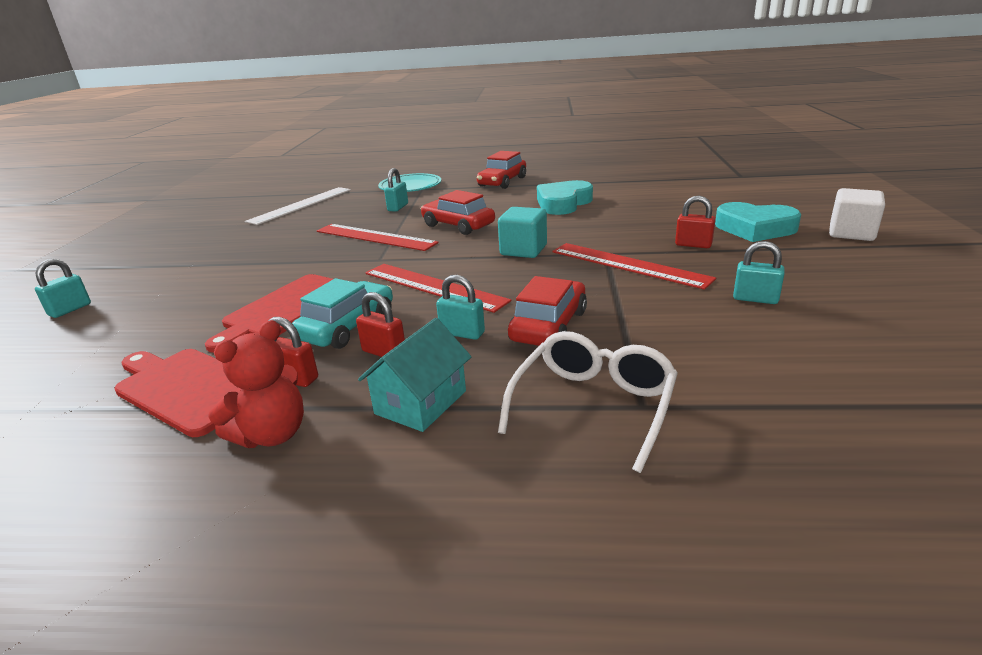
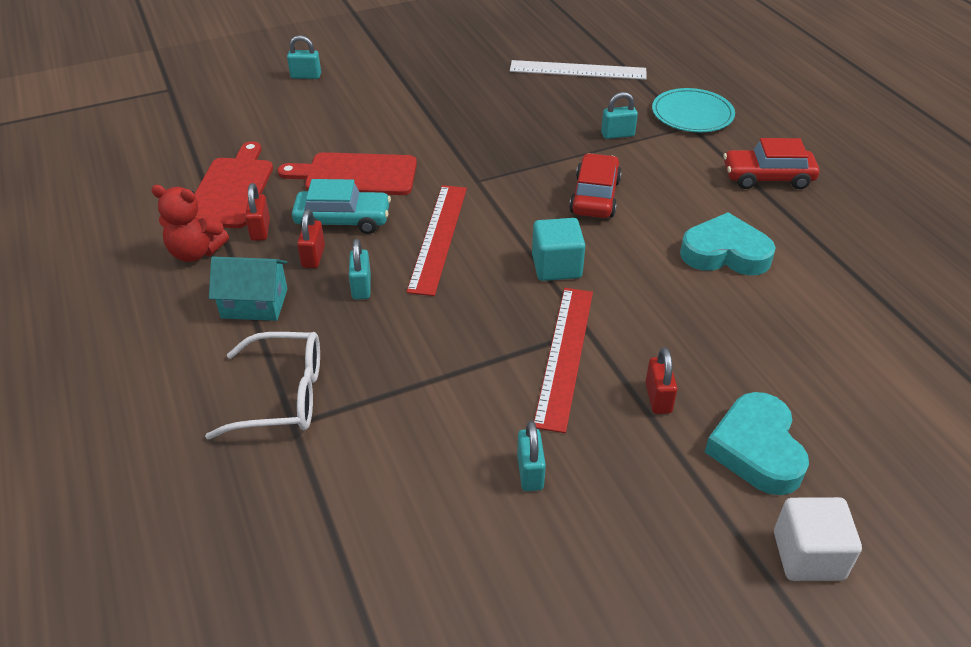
camera: 60 degrees right, 15 degrees up
(375, 237) = (527, 155): red ruler -> none
(548, 326) = (398, 335): red car -> none

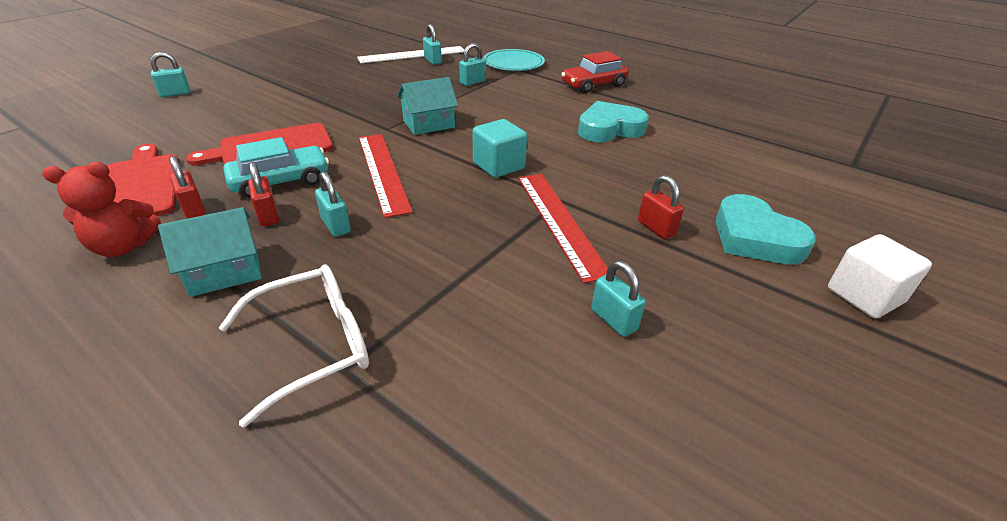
camera: 30 degrees left, 5 degrees down
(524, 186) = (429, 124): none -> turquoise house
(595, 86) = (432, 61): none -> turquoise padlock
(595, 196) = (488, 118): red car -> none

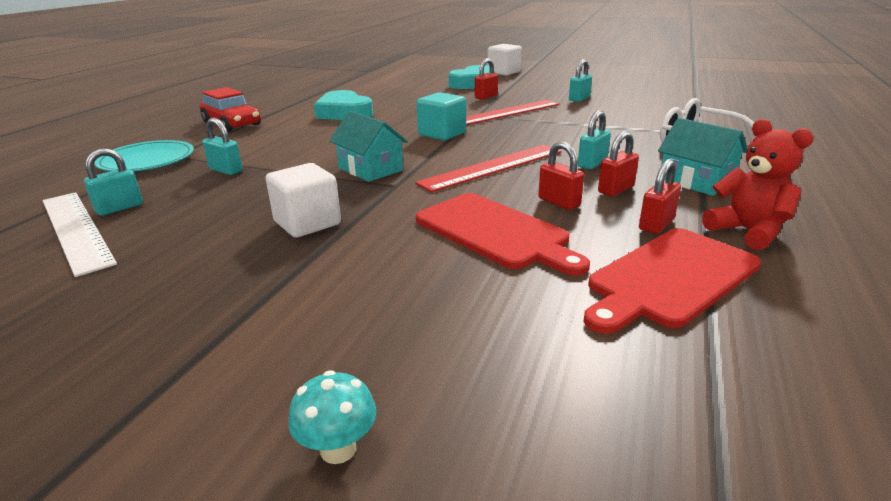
camera: 105 degrees left, 10 degrees down
(175, 94) = (338, 449): turquoise padlock -> turquoise mushroom
(281, 181) = (559, 202): turquoise car -> red padlock
(356, 99) = (307, 223): none -> white cube

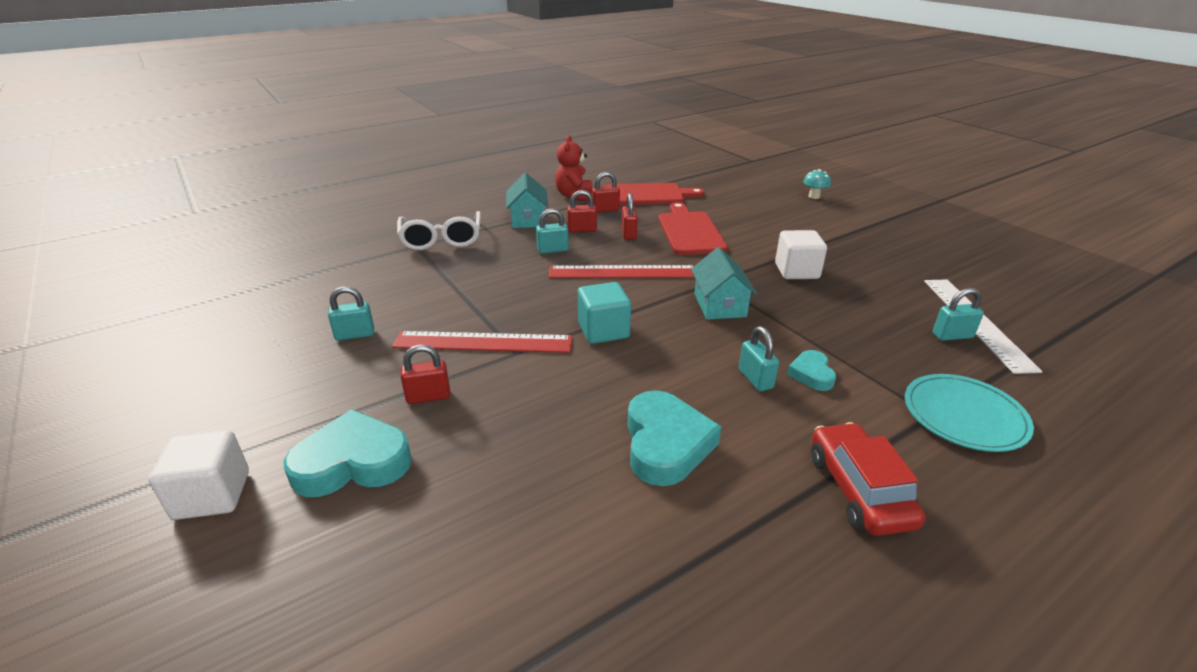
camera: 145 degrees left, 5 degrees up
(226, 170) = (860, 356): turquoise padlock -> turquoise padlock (755, 379)
(267, 152) = (811, 374): none -> turquoise heart

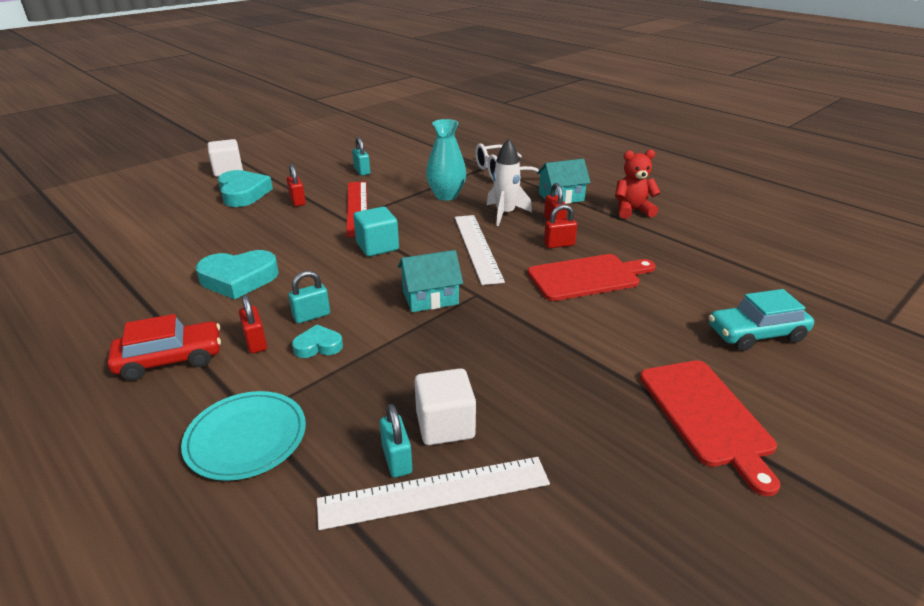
camera: 80 degrees right, 0 degrees up
(485, 278) = (446, 195): none -> turquoise vase
(552, 250) = (505, 214): turquoise padlock -> white rocket
(605, 210) = (609, 228): red padlock -> red padlock (256, 342)
(623, 272) = (477, 247): red ruler -> white ruler
(646, 195) = (669, 247): red cutting board -> red cutting board (707, 416)
(769, 194) = (756, 334): none -> turquoise car
(796, 271) = (521, 347): white cube -> white cube (445, 425)
(814, 196) = (784, 376): turquoise mushroom -> none

